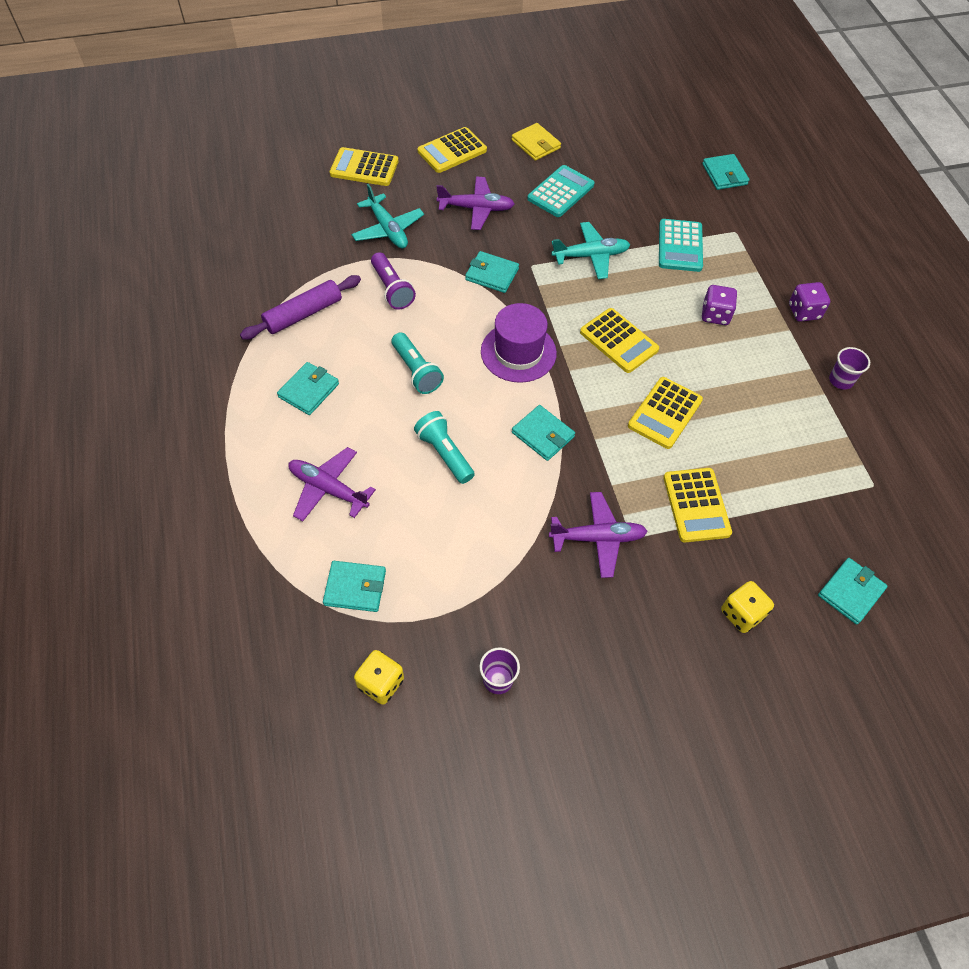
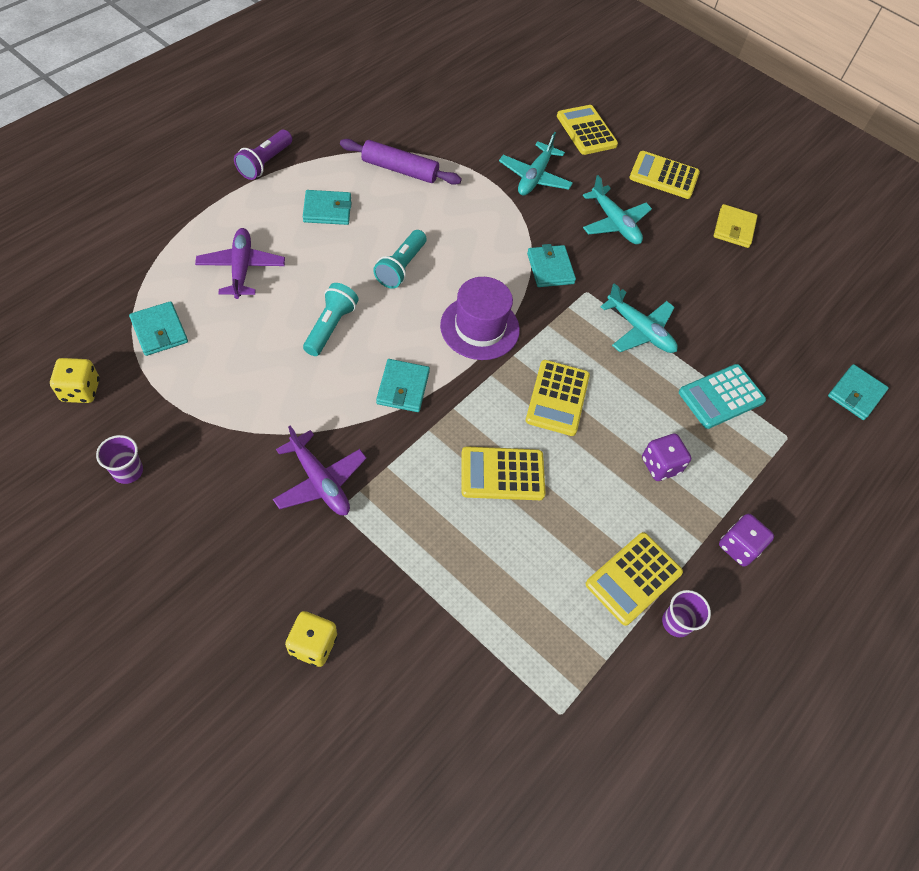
camera: 50 degrees right, 0 degrees up
(392, 289) = (473, 210): purple flashlight -> purple flashlight (265, 163)
(476, 209) = (614, 223): purple plane -> turquoise plane
(561, 192) = (695, 273): turquoise calculator -> none
(696, 505) = (413, 548): yellow calculator -> yellow calculator (633, 578)
(851, 592) = (405, 744): turquoise wallet -> none

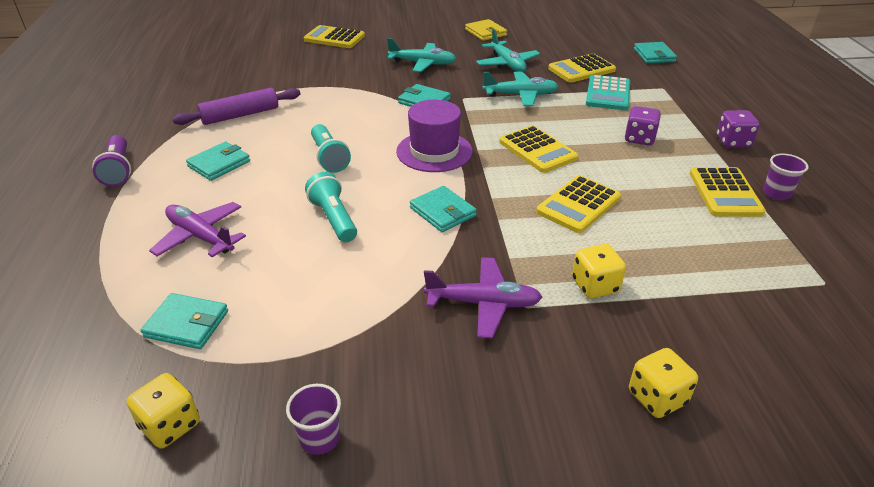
camera: 40 degrees left, 20 degrees down
(404, 542) = (595, 286): none -> yellow dice
(534, 177) = (340, 71): turquoise plane -> turquoise plane (507, 64)
(664, 176) = (412, 33): yellow calculator -> yellow calculator (581, 69)

